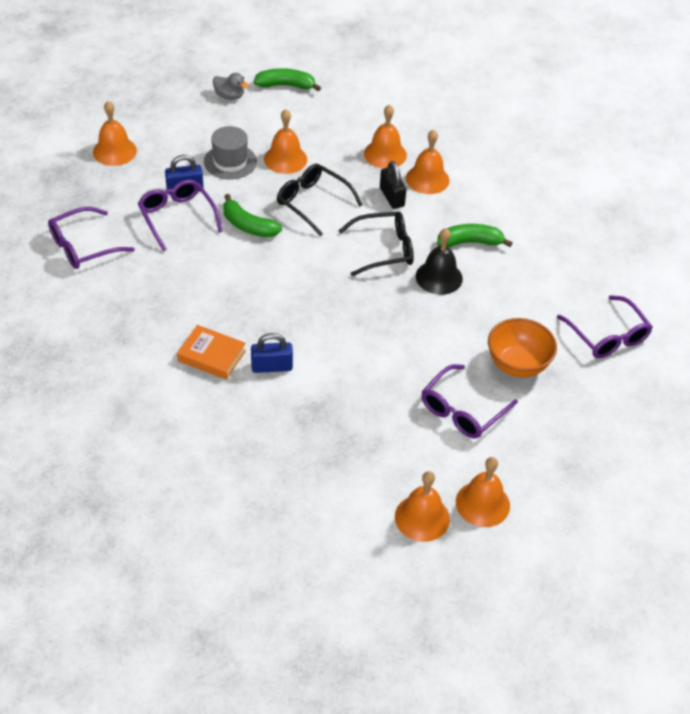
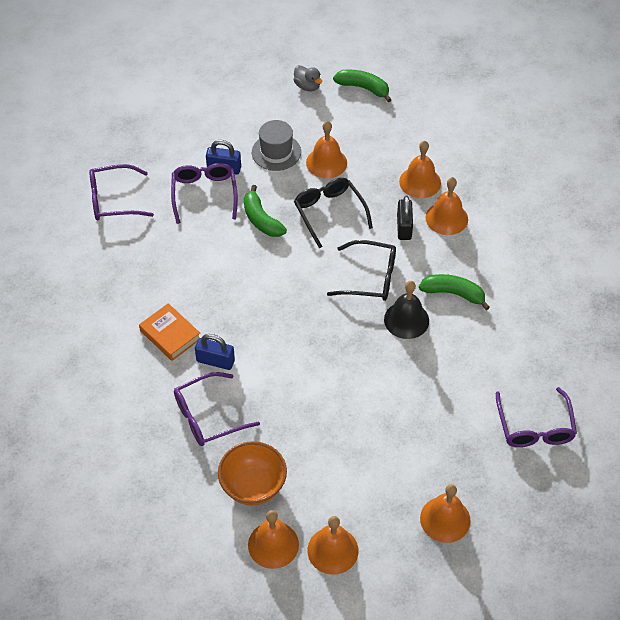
camera: 25 degrees right, 5 degrees up
(114, 151) = (182, 115): orange bell -> orange bell (445, 519)
(463, 410) = (361, 456): purple glasses -> purple glasses (208, 416)
(517, 365) = (434, 428): orange bowl -> orange bowl (253, 486)

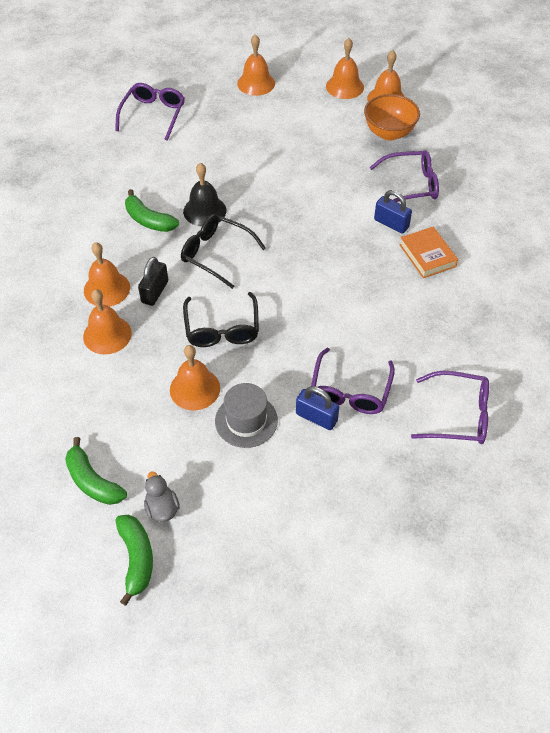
camera: 160 degrees left, 0 degrees up
(261, 220) = (298, 342): green banana -> green banana (136, 559)

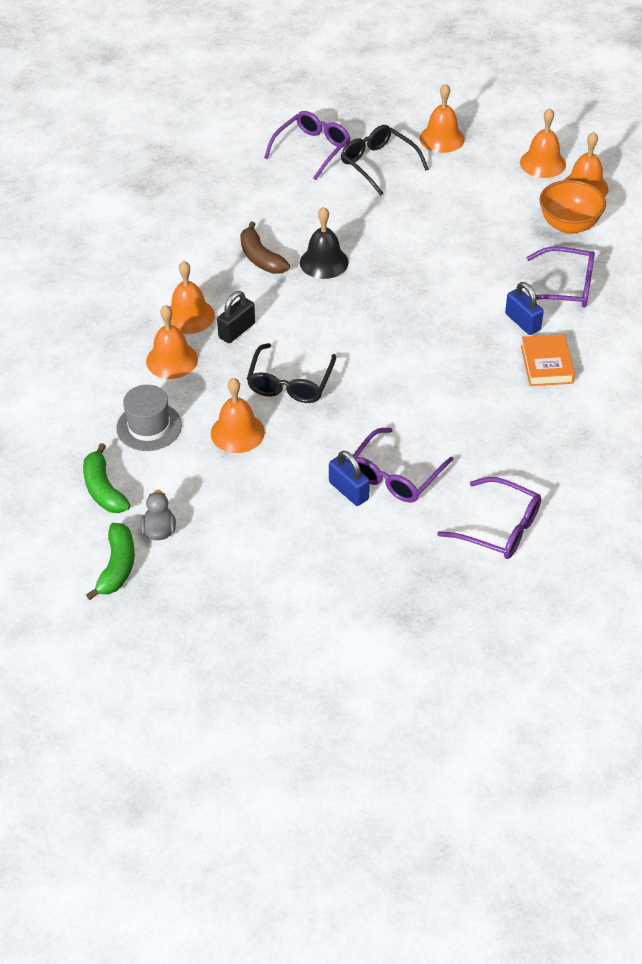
camera: 20 degrees right, 5 degrees down
(148, 220) = (260, 258): green banana -> brown banana
(216, 254) = (317, 309): black glasses -> black glasses (378, 164)
(246, 420) = (276, 475): grey hat -> grey hat (149, 426)

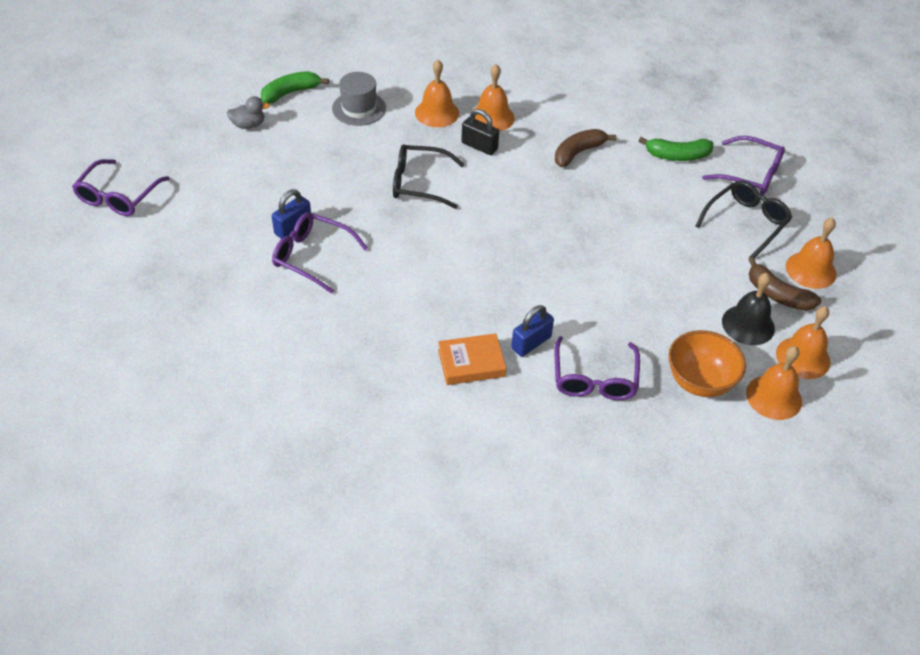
camera: 80 degrees right, 0 degrees up
(117, 567) = (213, 108): green banana -> green banana (677, 156)
(237, 432) = (356, 157): orange bell -> none
(324, 262) = (584, 193): black bell -> black bell (748, 324)
(470, 163) = (777, 295): none -> brown banana
(498, 527) = (250, 329): purple glasses -> purple glasses (118, 196)

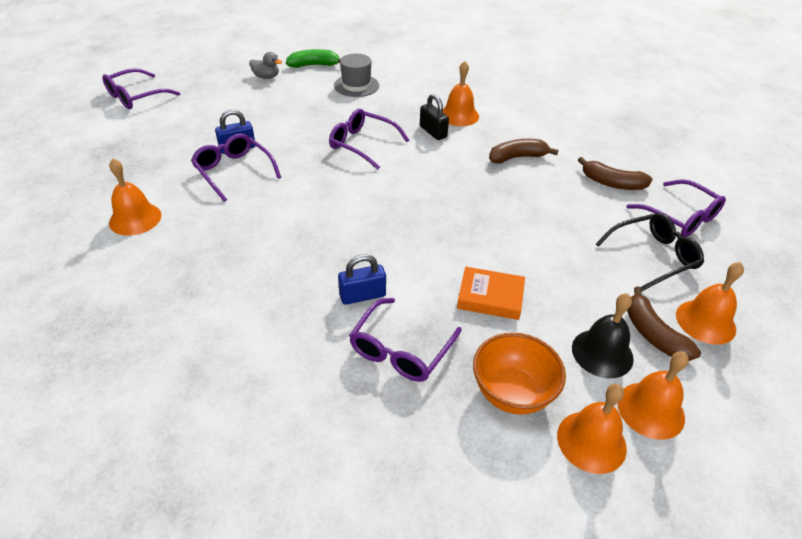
camera: 25 degrees right, 5 degrees down
(419, 183) = (363, 144): black glasses -> purple glasses
(437, 113) = (415, 102): orange bell -> orange bell (135, 219)
(471, 363) = (293, 294): orange book -> orange book (490, 297)
(677, 156) = (612, 183): green banana -> brown banana

